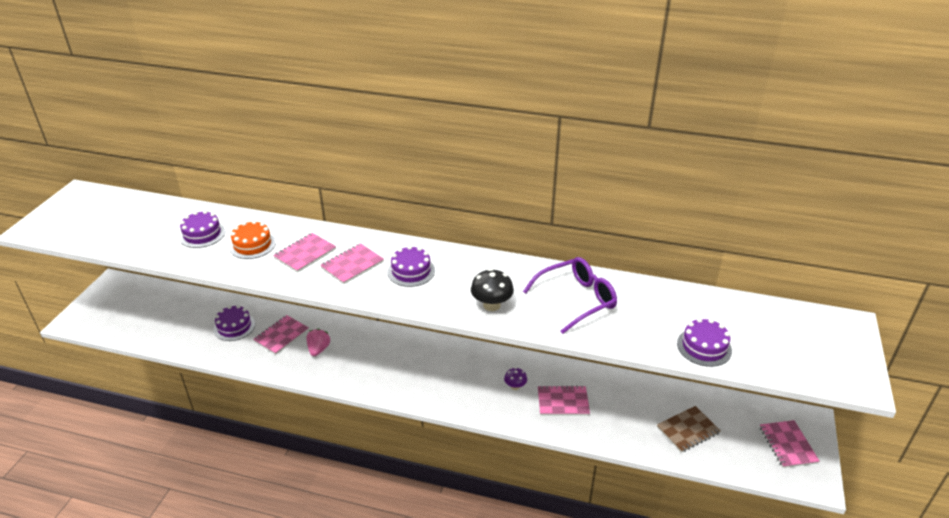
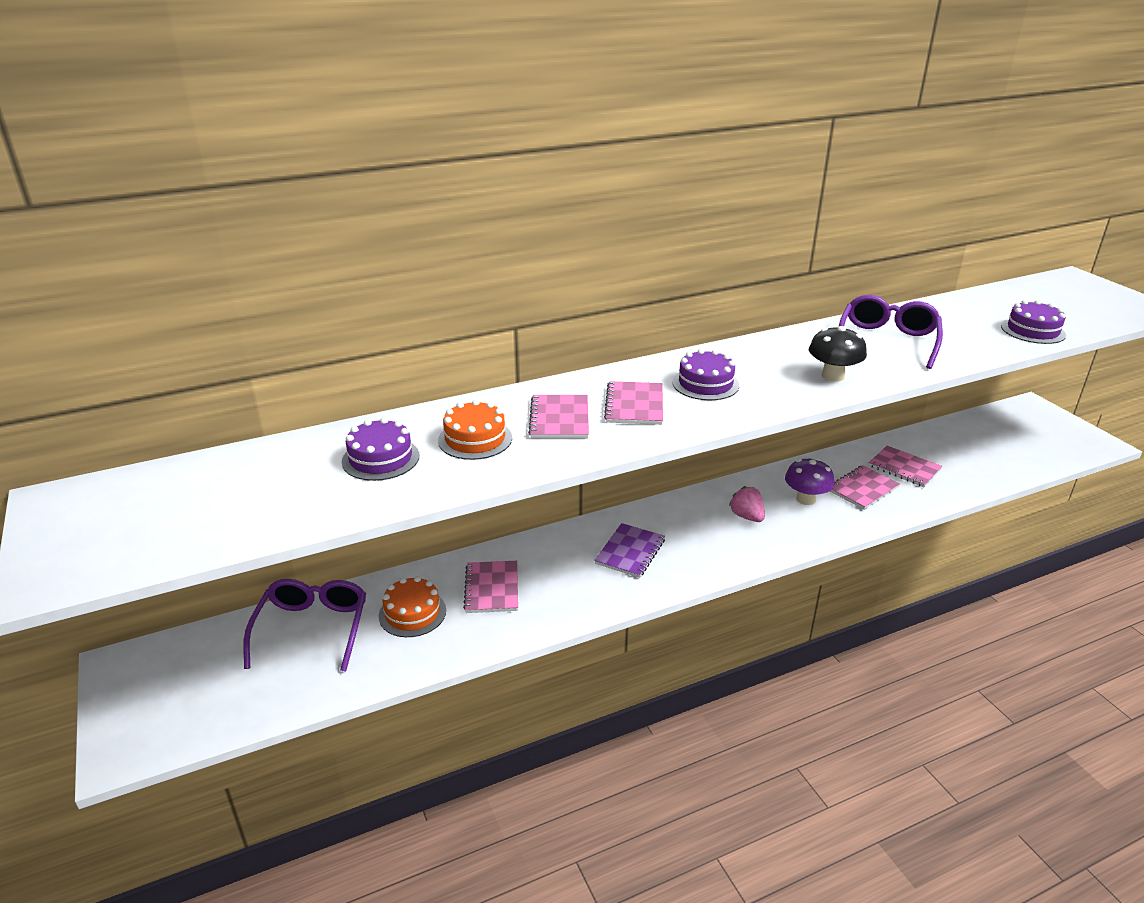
camera: 40 degrees left, 5 degrees down
(189, 309) = (312, 630): none -> purple glasses
(234, 327) = (412, 613): purple cake -> orange cake
(318, 349) = (560, 577): pink strawberry -> pink strawberry (747, 516)
(370, 357) = (630, 552): none -> purple notebook
(515, 386) = (806, 499): purple mushroom -> purple mushroom, size x1.63
(687, 430) = (978, 456): brown notebook -> none
(787, 445) = (1048, 429): pink notebook -> pink notebook (904, 468)

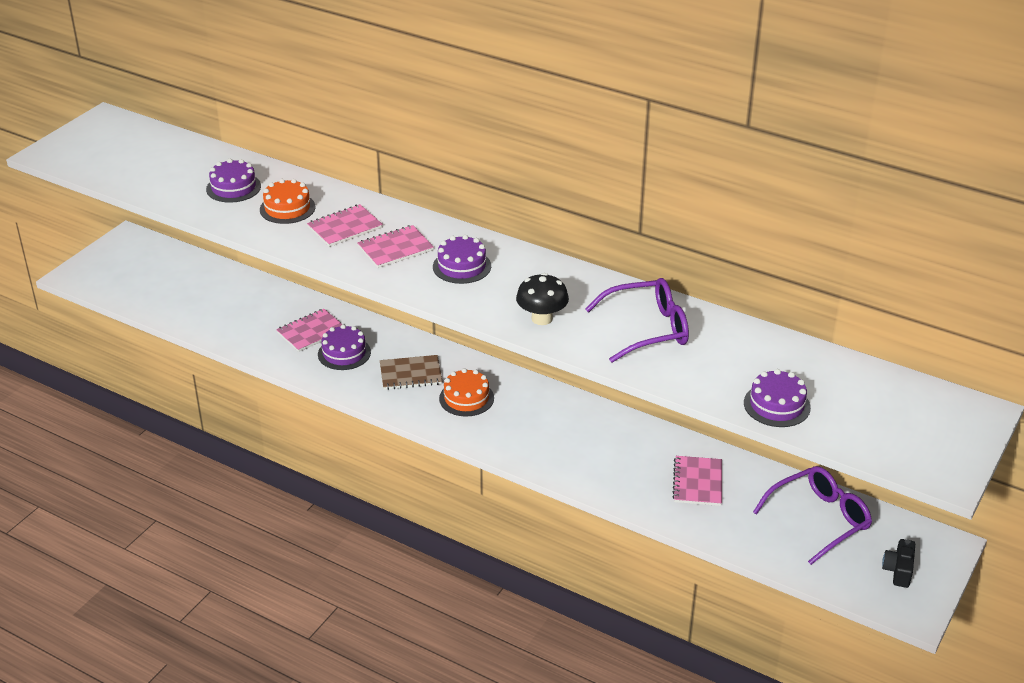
camera: 55 degrees right, 5 degrees up
(312, 630) = (210, 284): purple glasses -> purple glasses (818, 520)
(412, 613) = (258, 312): orange cake -> orange cake (466, 398)
(553, 580) = (344, 353): none -> purple cake
(630, 552) = (410, 374): purple notebook -> brown notebook
(747, 516) = (517, 414): pink strawberry -> none
(806, 499) = (578, 438): purple mushroom -> none
(862, 489) = (631, 466): pink notebook -> none
(1053, 432) = (898, 571): none -> black camera

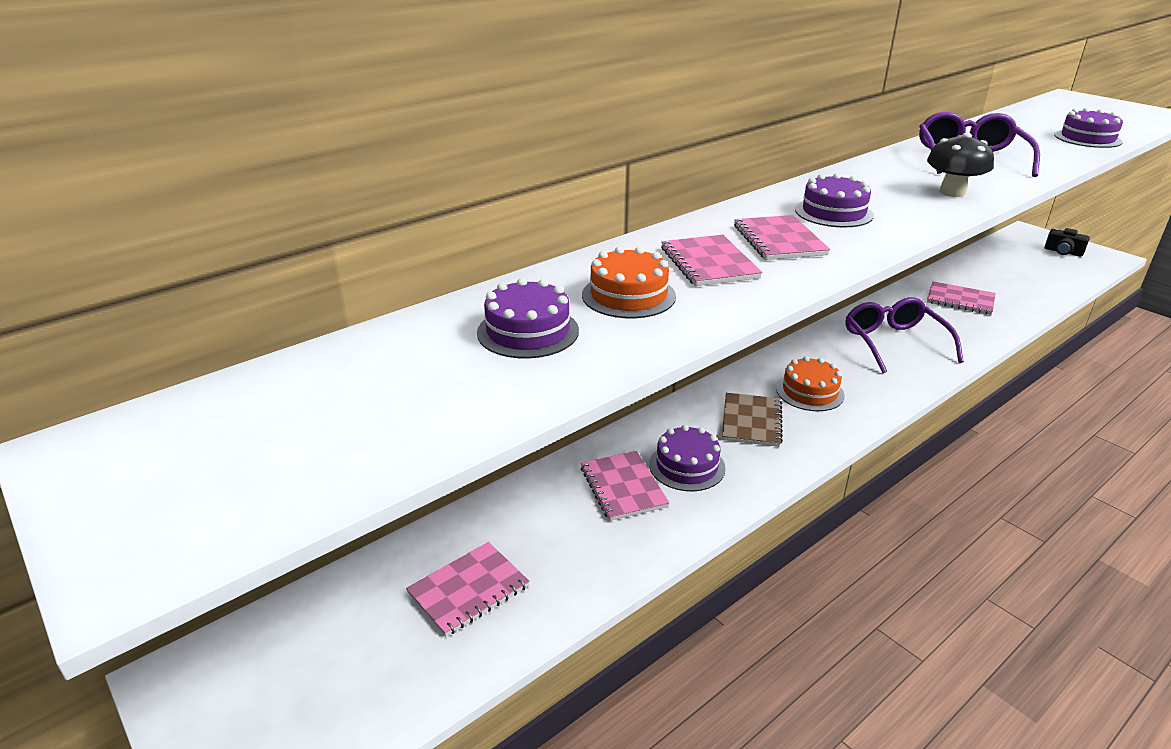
camera: 70 degrees left, 5 degrees down
(206, 299) = (468, 590): none -> pink notebook
(818, 520) = (1006, 265): purple glasses -> purple glasses (894, 343)

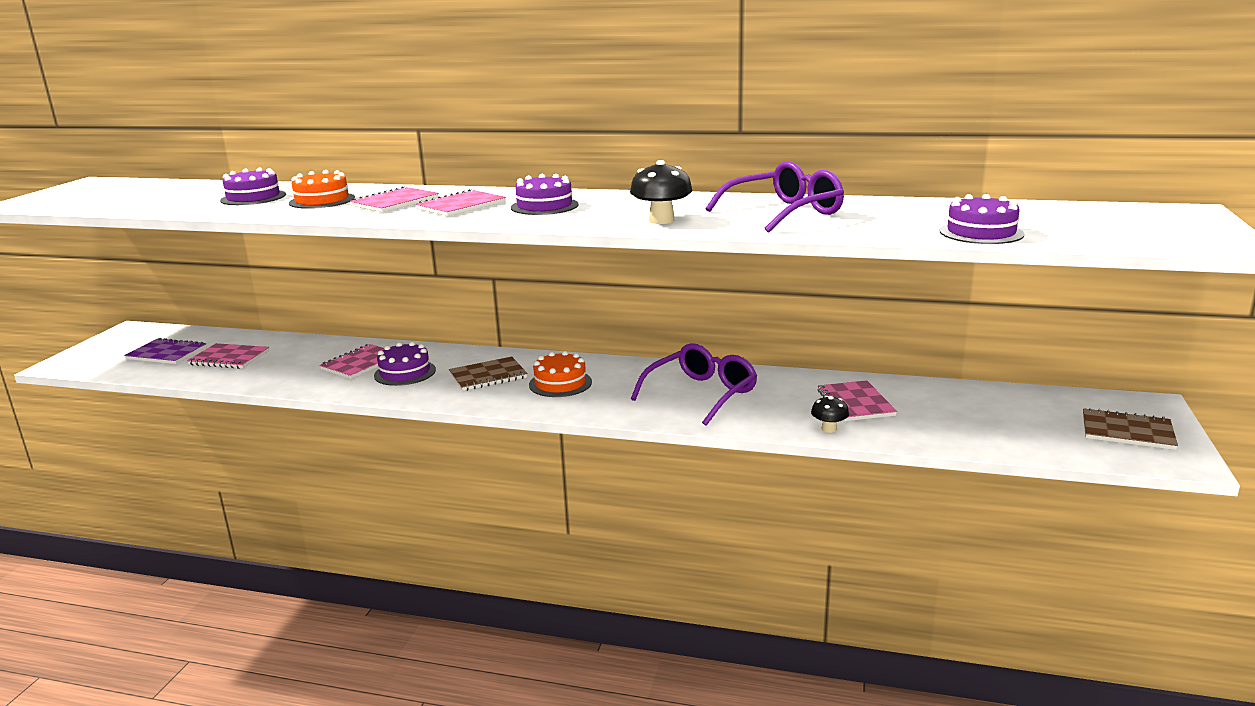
camera: 55 degrees right, 10 degrees down
(362, 653) = (166, 353): none -> purple notebook
(999, 324) = (829, 429): none -> black mushroom
(1063, 252) = (1127, 431): black camera -> brown notebook

